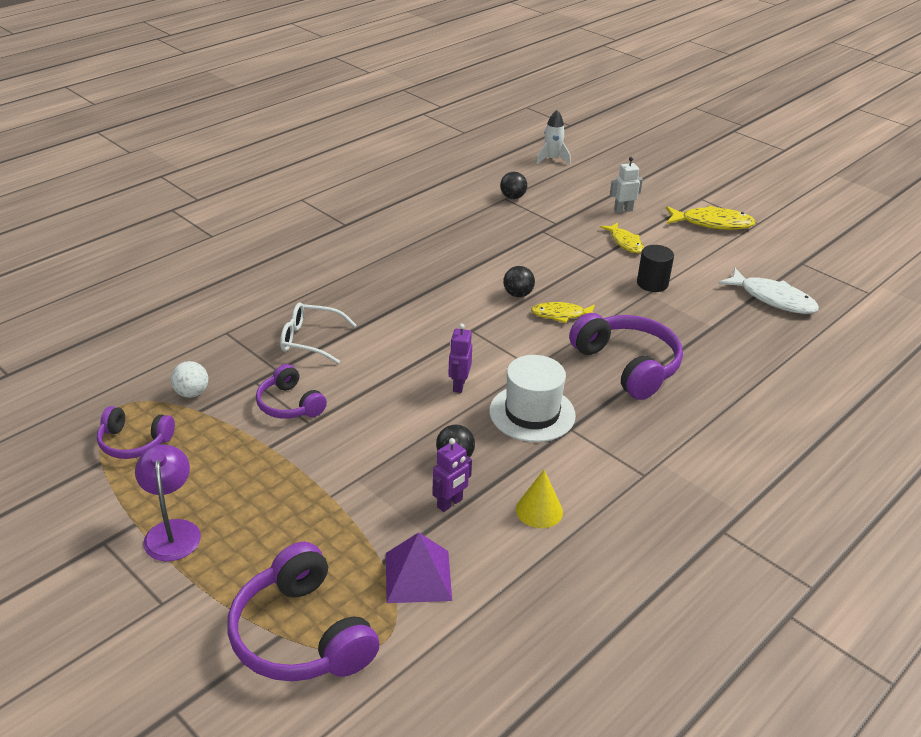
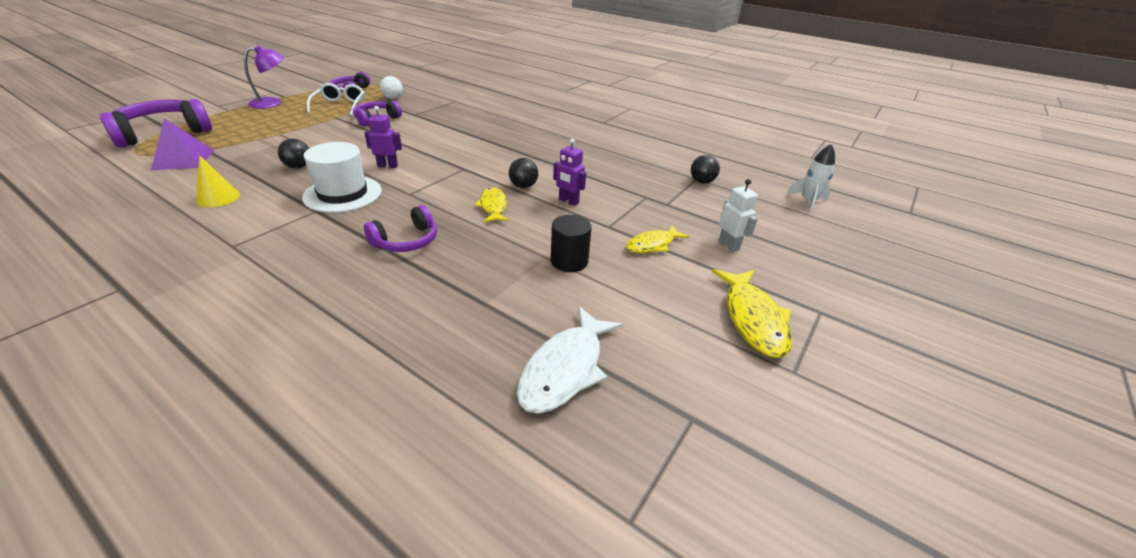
camera: 80 degrees right, 0 degrees up
(310, 340) = (447, 120): white glasses -> white glasses (340, 106)
(450, 503) = (249, 166): purple robot -> purple robot (568, 201)
(627, 366) = (406, 241): purple headphones -> purple headphones, size x0.59

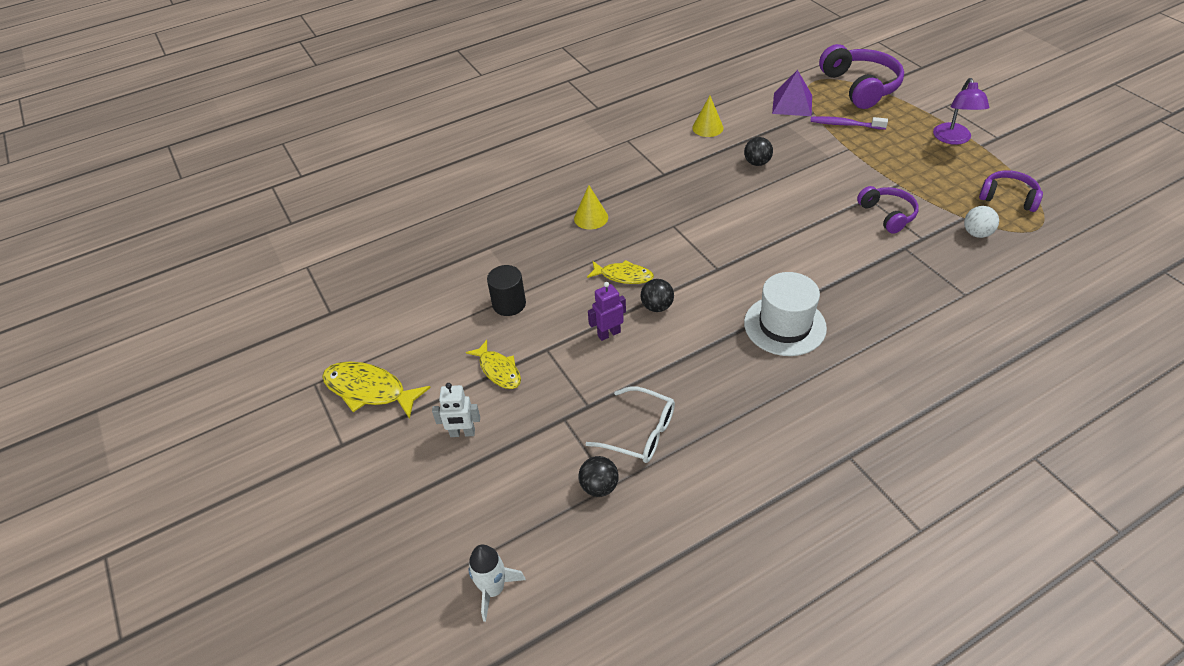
camera: 120 degrees right, 10 degrees up
(236, 136) = (845, 124): none -> purple toothbrush
(340, 106) = (942, 187): white glasses -> white glasses (640, 433)
(343, 194) = (688, 187): white hat -> white hat (784, 325)
(388, 166) = (742, 216): purple robot -> none
(406, 241) = (591, 218): purple headphones -> yellow cone
(565, 369) = (405, 270): white fish -> none
(652, 245) = (498, 370): yellow fish -> yellow fish turned 150 degrees clockwise

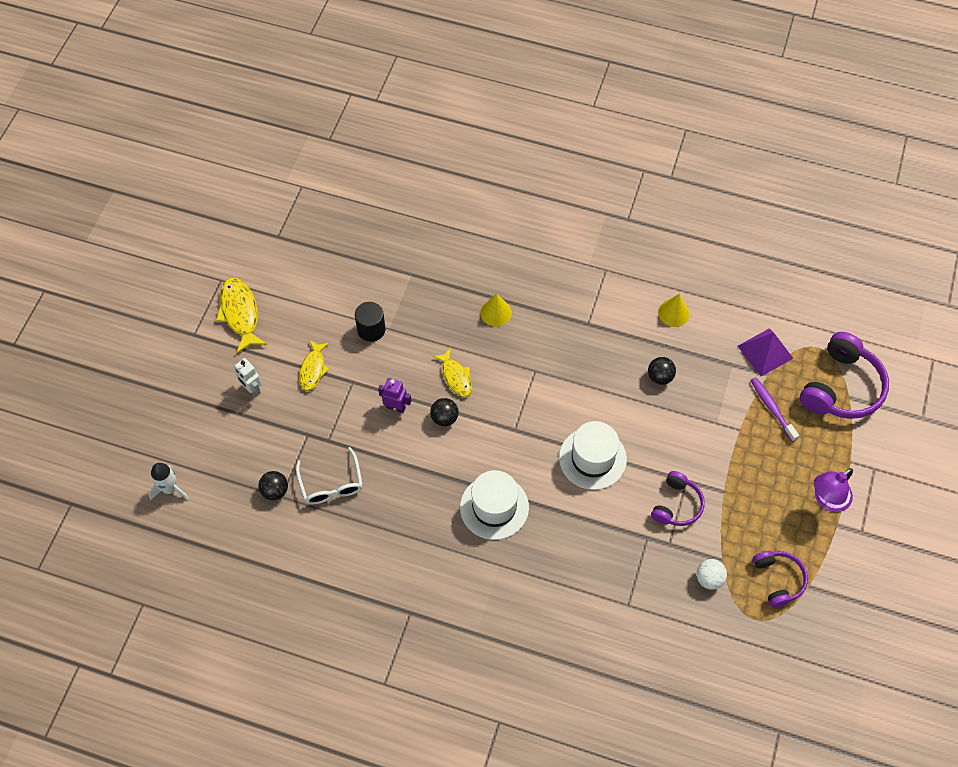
camera: 45 degrees right, 15 degrees up
(795, 238) = (592, 458): none -> white hat

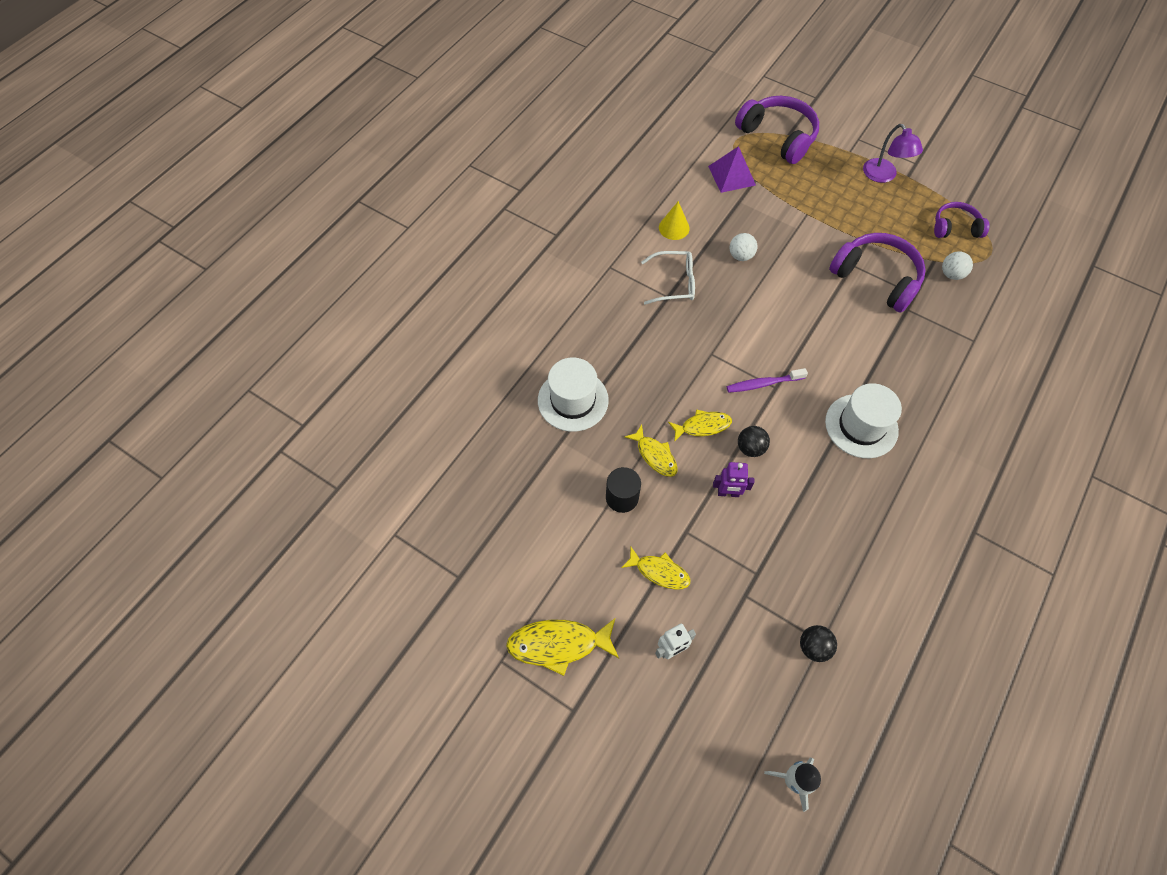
camera: 75 degrees left, 0 degrees up
(331, 484) = (813, 581): white glasses -> white glasses (674, 283)
(396, 407) = (728, 493): purple robot -> purple robot turned 120 degrees counterclockwise
(417, 345) = (655, 455): none -> yellow fish
(496, 312) = (633, 371): yellow cone -> none
(592, 458) = (819, 330): white hat -> white hat (573, 400)
(660, 377) = (740, 256): black ball -> white ball
(676, 505) = (876, 278): purple headphones -> purple headphones, size x1.69
(772, 408) = (789, 186): purple toothbrush -> purple toothbrush (763, 384)

